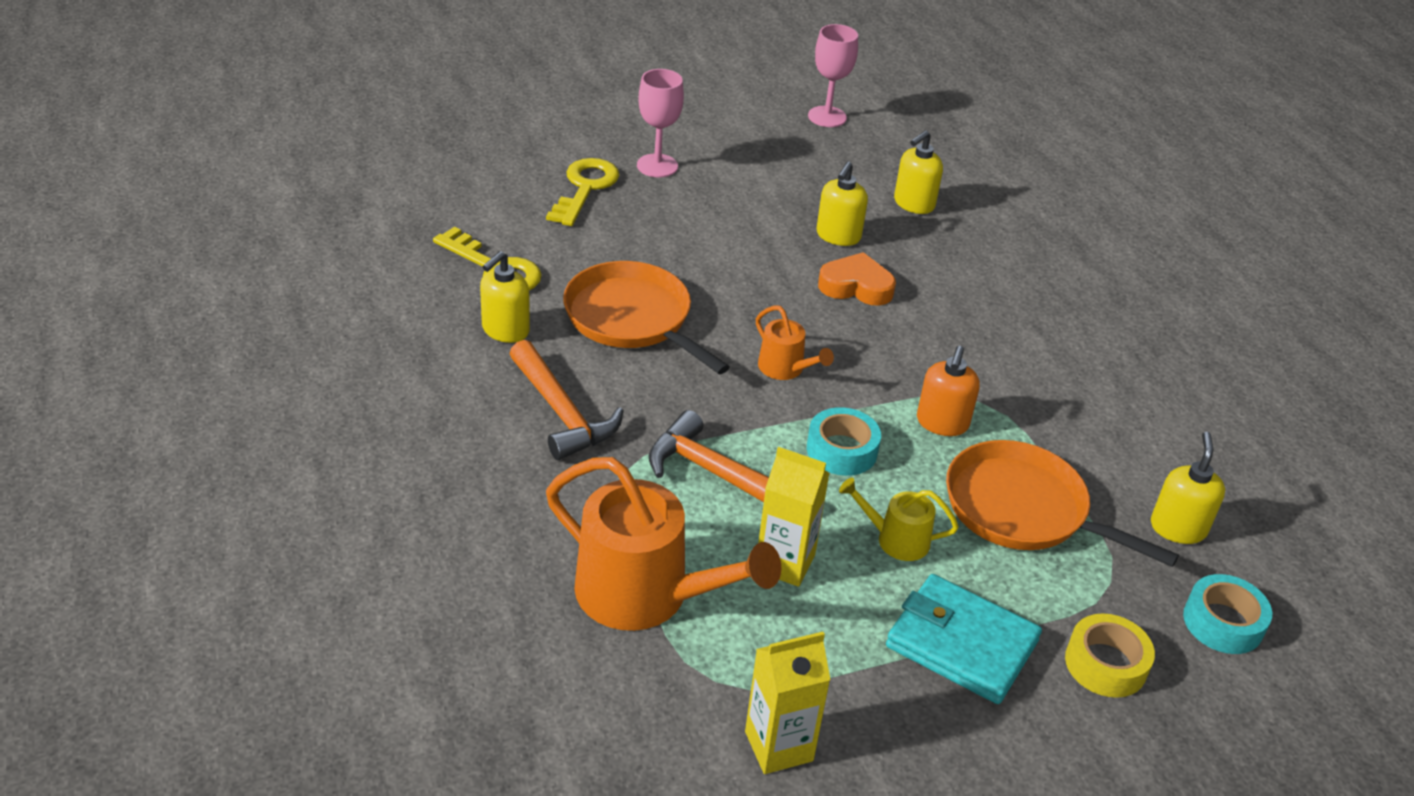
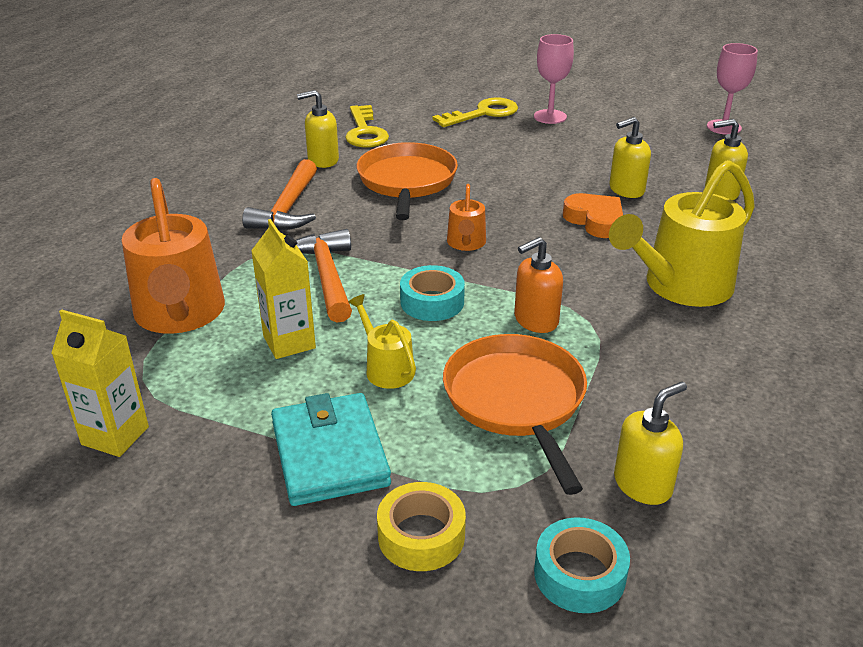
camera: 45 degrees right, 5 degrees down
(1000, 328) = (680, 286): none -> yellow watering can

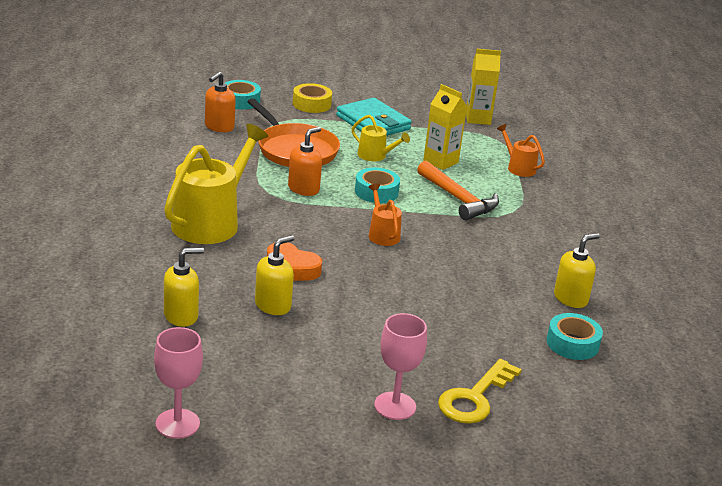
camera: 155 degrees right, 5 degrees down
(180, 315) = (518, 168): orange watering can -> orange watering can, size x0.49
(288, 209) = (542, 245): orange hammer -> none
(365, 132) = (572, 343): yellow key -> turquoise tape
(407, 182) = (474, 285): orange pan -> none
(643, 484) = (219, 127): yellow soap dispenser -> orange soap dispenser

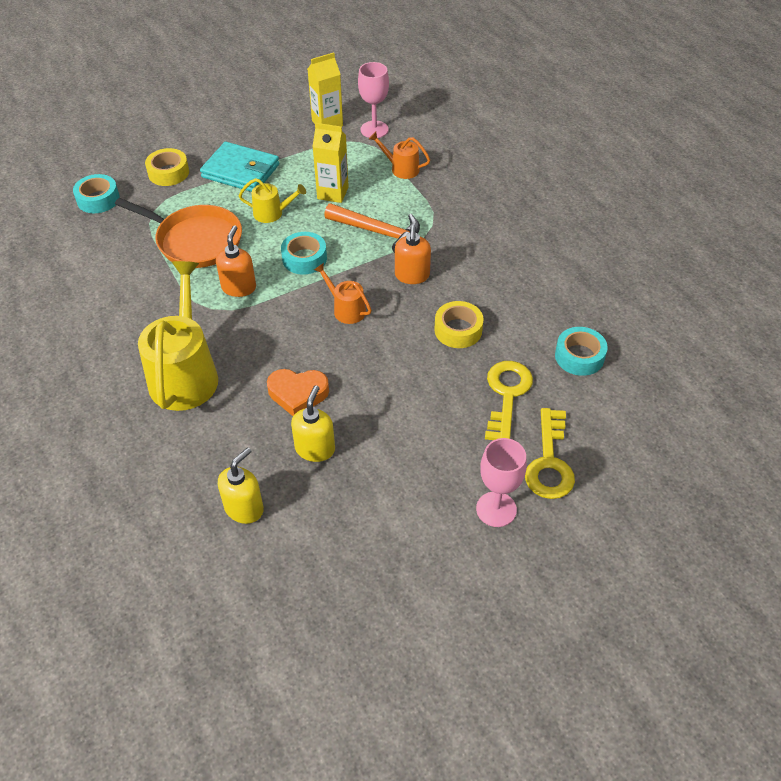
camera: 25 degrees left, 20 degrees up
(177, 424) = (336, 642): pink goblet -> pink goblet (374, 129)
(219, 127) = (103, 244): orange soap dispenser -> orange soap dispenser (412, 276)
(471, 284) = (458, 330): none -> yellow tape
(476, 341) = (507, 395): none -> yellow key
(571, 298) = (544, 305): yellow soap dispenser -> none

